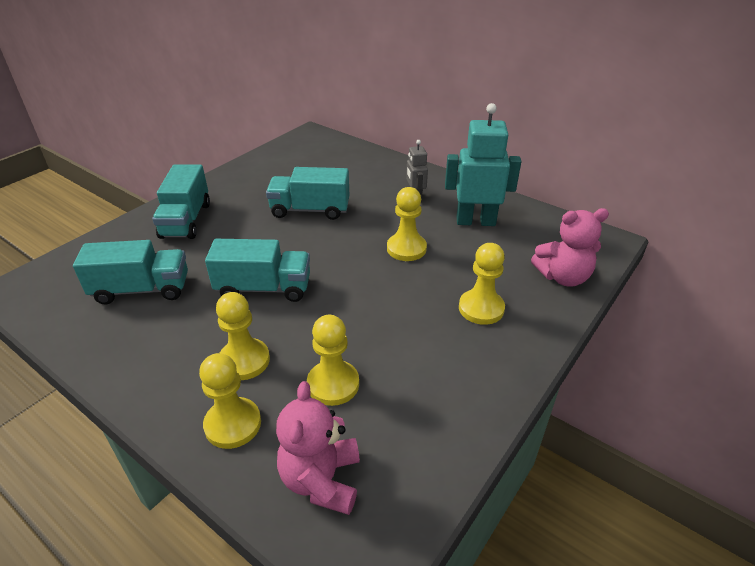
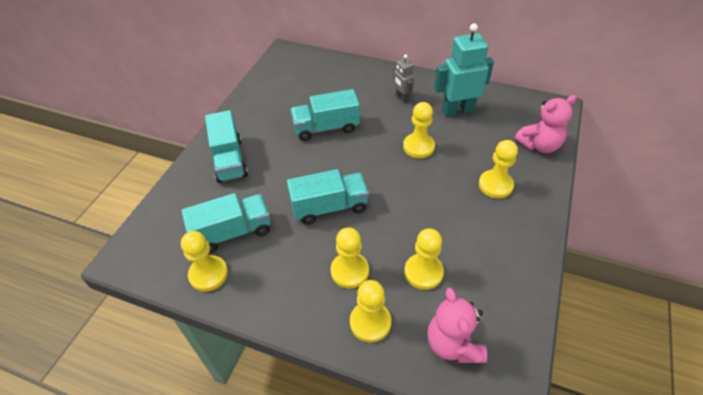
camera: 15 degrees left, 10 degrees up
(87, 325) = (208, 274): none -> yellow pawn

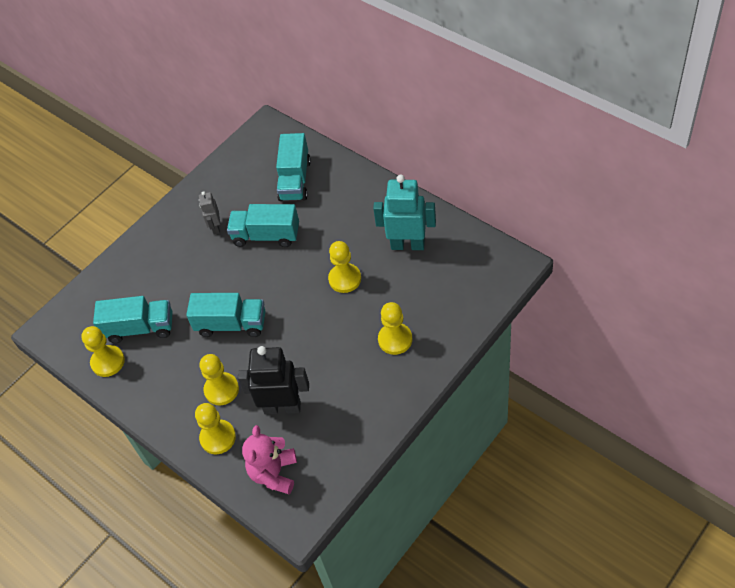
camera: 25 degrees right, 5 degrees up
(229, 160) = (162, 252): turquoise truck -> turquoise truck (295, 180)
(402, 98) = (359, 215): grey robot -> grey robot (215, 227)
(423, 272) = (282, 407): yellow pawn -> black robot
(539, 145) = (466, 306): pink teddy bear -> none

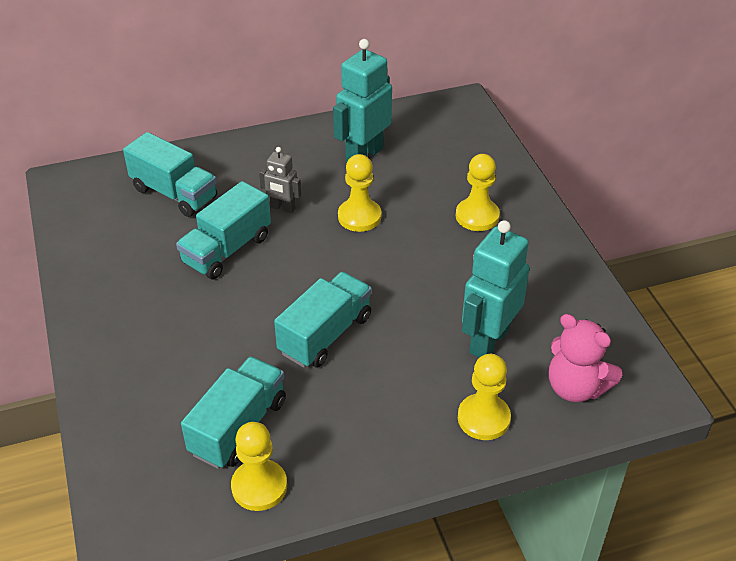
camera: 65 degrees left, 10 degrees down
(215, 227) = (160, 287): grey robot -> grey robot (282, 208)
(221, 389) = (415, 385): yellow pawn -> none
(282, 407) = (488, 341): black robot -> turquoise robot

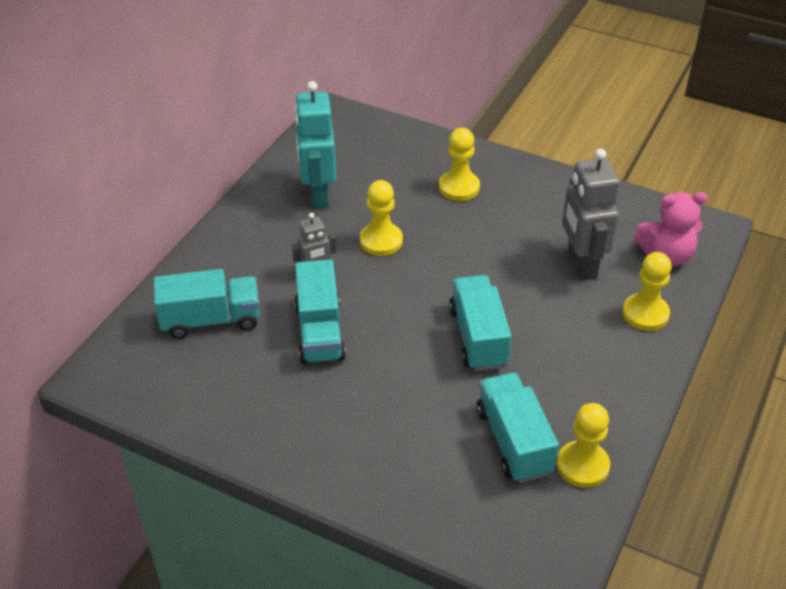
camera: 45 degrees left, 0 degrees up
(488, 341) = (581, 264): turquoise robot -> grey robot

